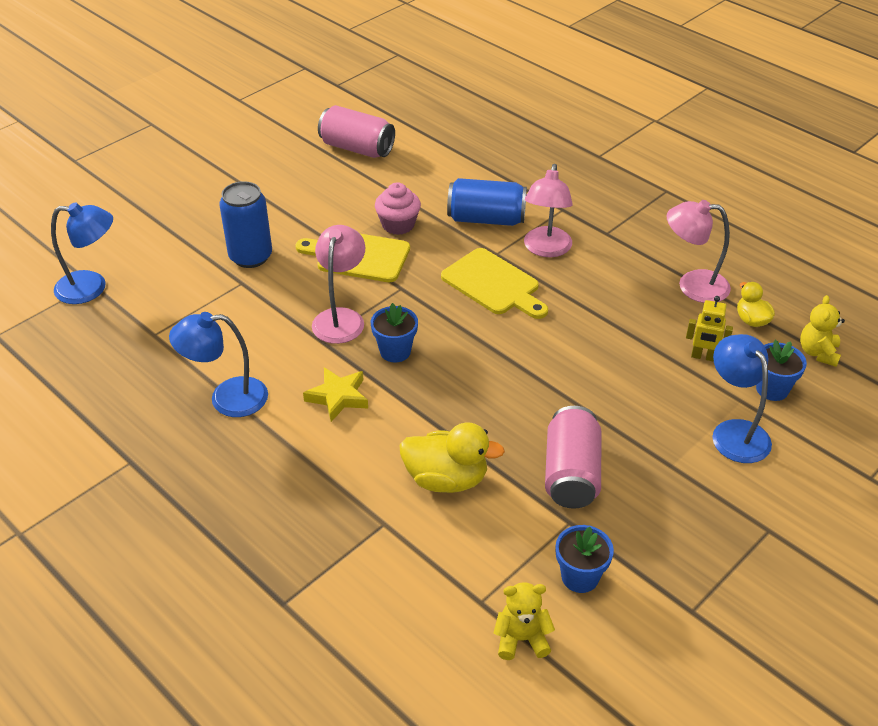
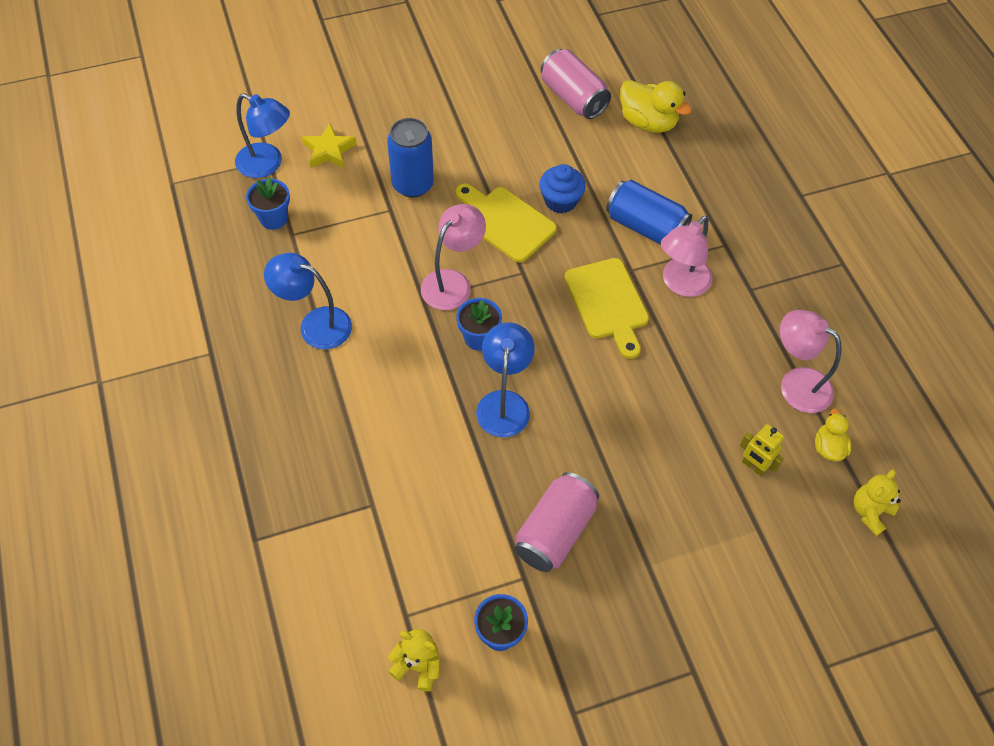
camera: 25 degrees right, 15 degrees up
(338, 397) = (405, 363): yellow star -> yellow star (329, 150)
(398, 225) = (560, 201): pink cupcake -> blue cupcake
(446, 479) = (447, 486): yellow duck -> yellow duck (648, 122)
(734, 432) = (729, 558): blue lamp -> blue lamp (504, 403)
(772, 389) = (796, 530): blue flower pot -> blue flower pot (273, 218)

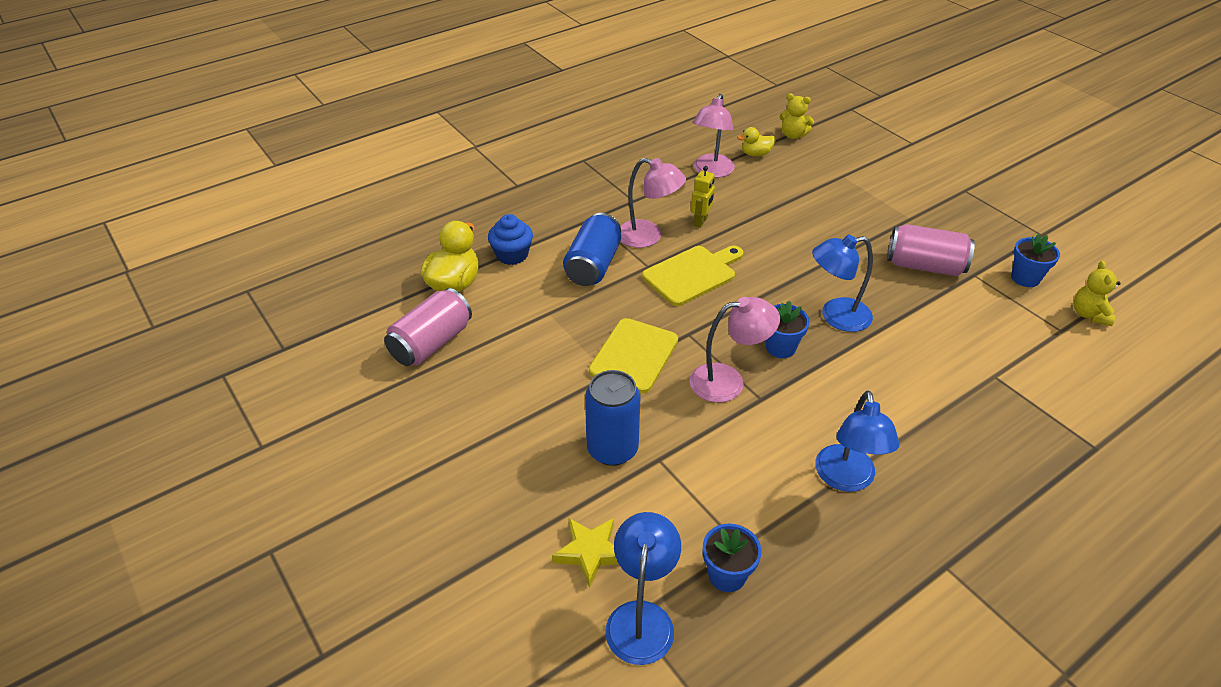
camera: 105 degrees left, 15 degrees down
(453, 282) = (728, 381): pink lamp -> pink lamp turned 150 degrees clockwise
(560, 201) = (585, 325): blue cupcake -> blue cupcake (512, 255)
(753, 466) = (795, 182): yellow robot -> yellow robot (701, 222)

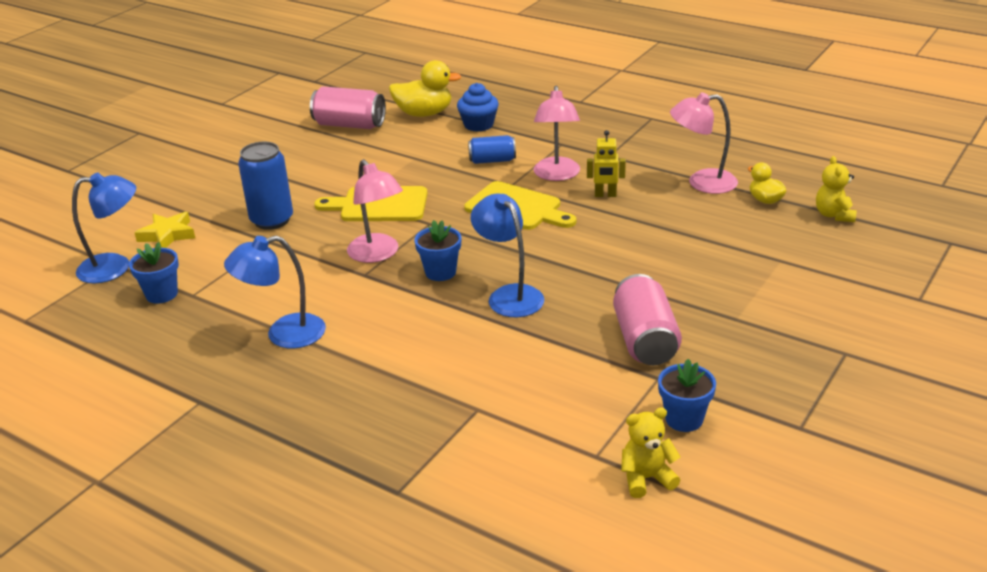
camera: 70 degrees right, 10 degrees down
(593, 265) = (492, 160): blue can -> blue can, size x0.63

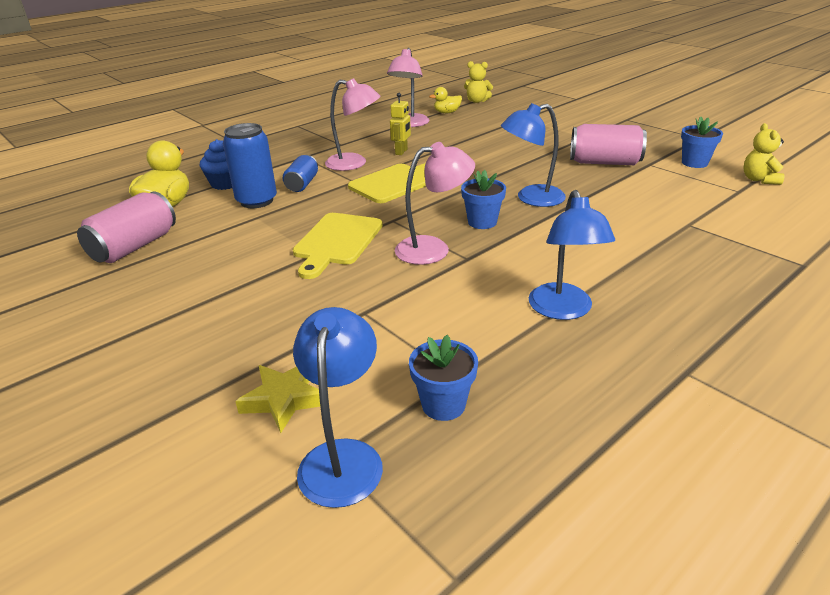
camera: 75 degrees left, 0 degrees up
(272, 220) = (314, 309): blue can -> blue can (257, 201)

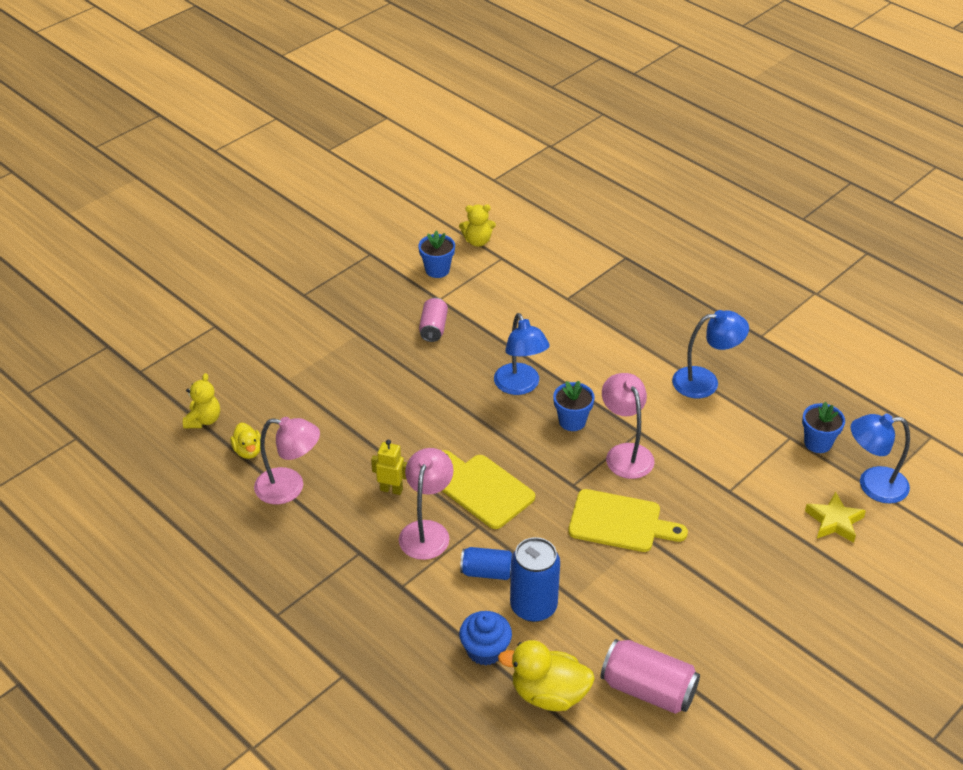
camera: 95 degrees left, 10 degrees up
(604, 162) = (433, 328): pink can -> pink can, size x0.63

